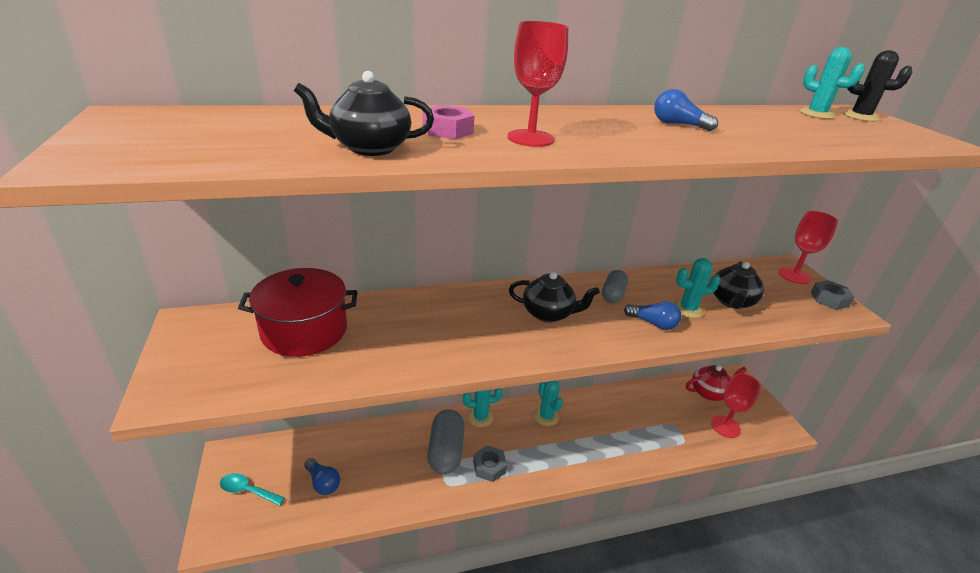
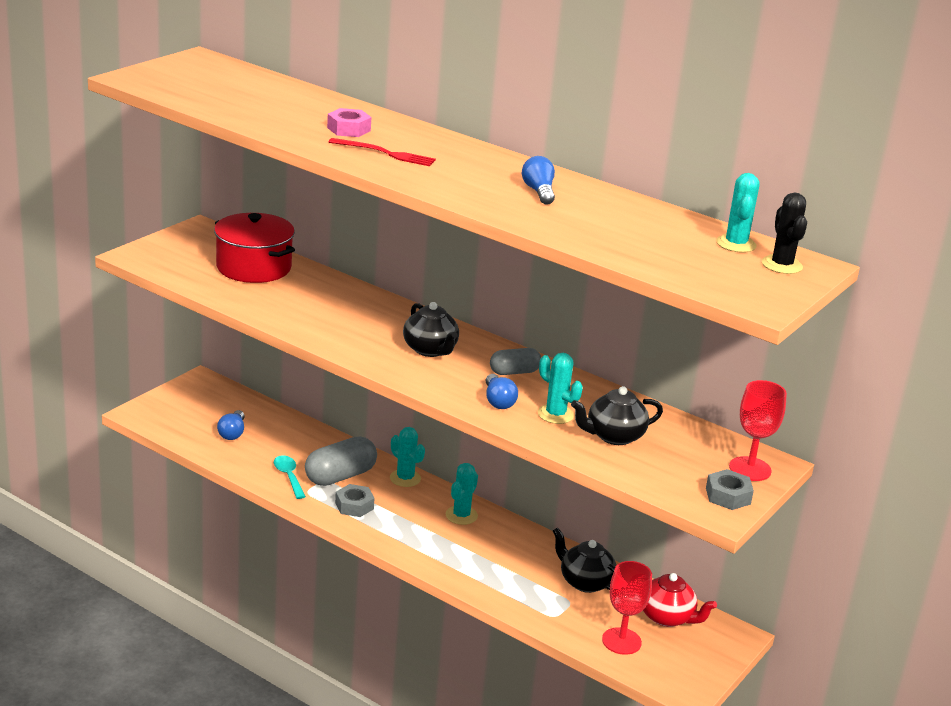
camera: 50 degrees right, 5 degrees down
(248, 490) = (185, 406): turquoise spoon -> turquoise spoon (289, 476)
(369, 148) = (273, 121): black teapot -> black teapot (585, 582)
(530, 138) = (385, 153): red goblet -> red fork

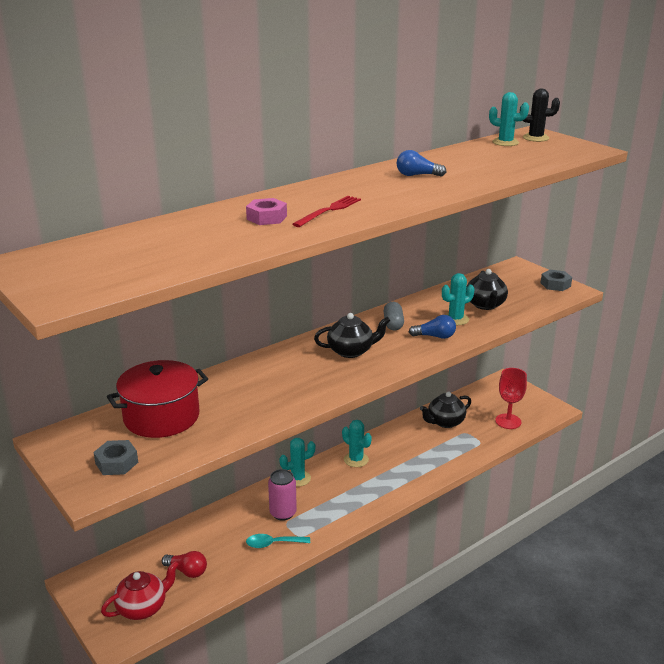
camera: 70 degrees left, 0 degrees up
(232, 433) = (187, 571): blue light bulb -> red light bulb
(340, 476) = (283, 513): grey capsule -> pink can
(354, 506) = (328, 512): grey nut -> grey nut (116, 463)
(667, 617) = (485, 399): red teapot -> red teapot (143, 607)
(750, 469) = (524, 273): red goblet -> none

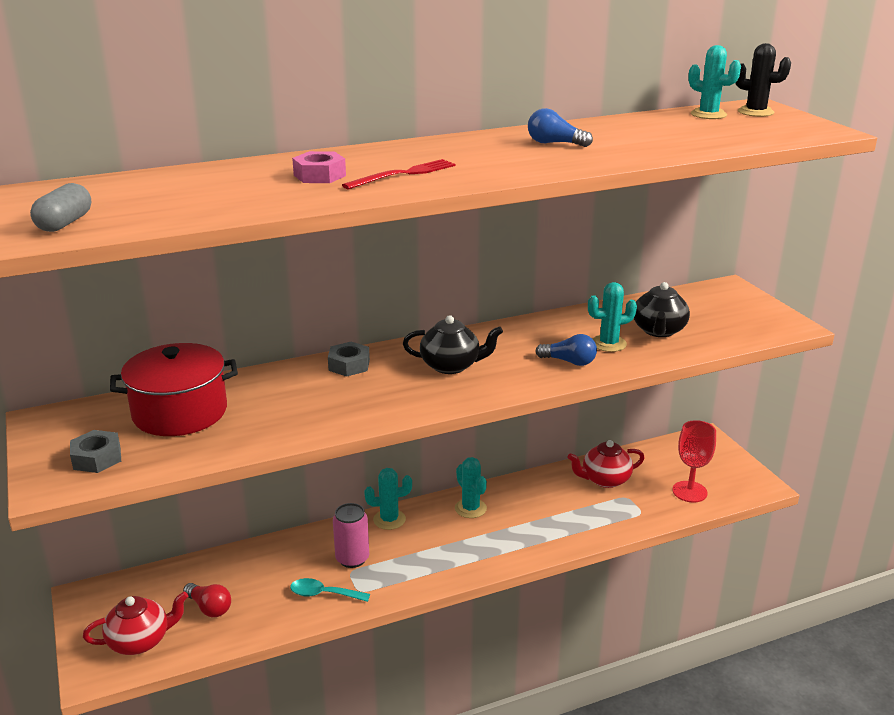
camera: 15 degrees right, 0 degrees up
(393, 324) = (523, 339): grey capsule -> grey capsule (65, 223)
(445, 422) = (604, 480): black teapot -> red teapot
(555, 284) = (770, 316): grey nut -> grey nut (349, 365)

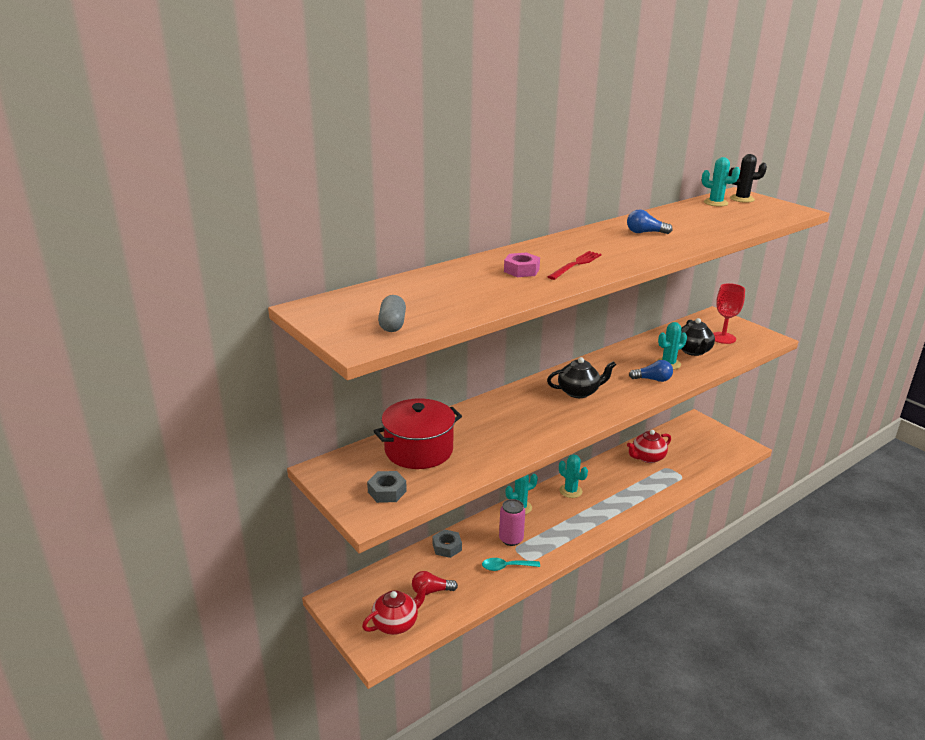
camera: 15 degrees left, 0 degrees up
(209, 608) = (431, 591): red light bulb -> red light bulb turned 150 degrees clockwise
(349, 365) = (510, 400): grey nut -> grey nut (447, 547)
(689, 492) = (705, 458): red goblet -> red goblet (723, 338)

